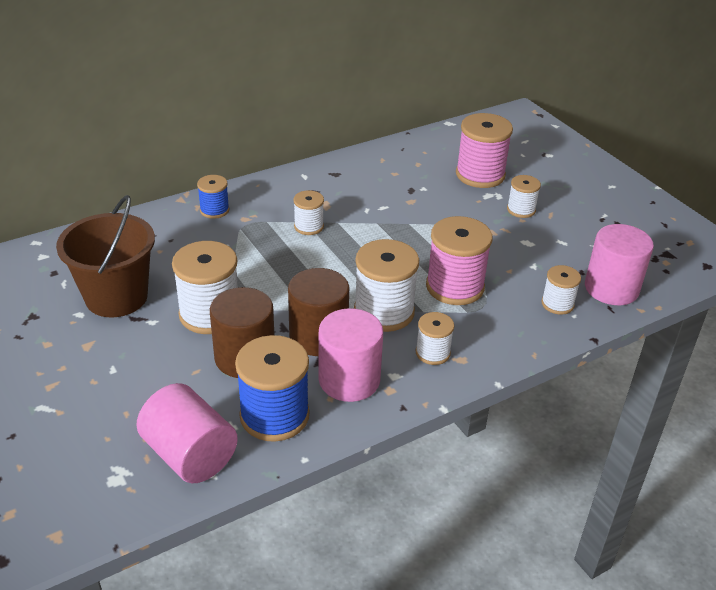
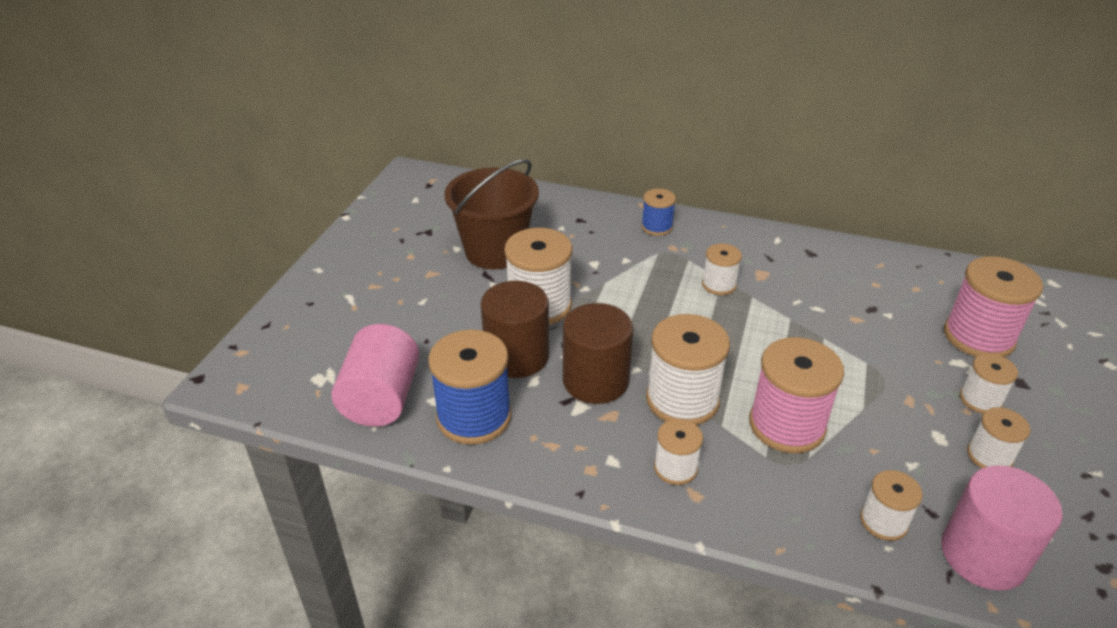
camera: 50 degrees right, 0 degrees up
(349, 380) = (569, 434): pink cylinder -> none
(558, 237) = (989, 456): none -> white spool

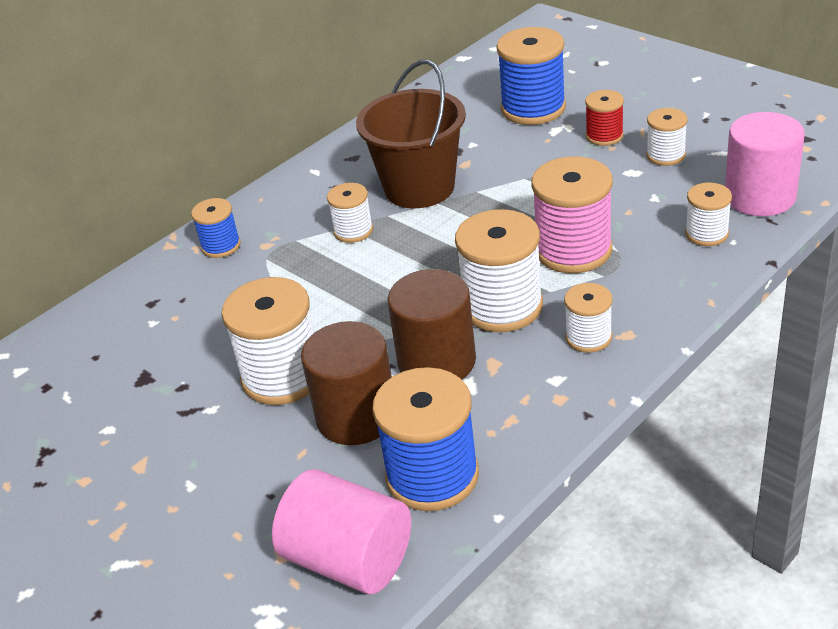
camera: 60 degrees left, 0 degrees up
(495, 251) = (148, 392): brown bucket -> brown bucket (419, 188)
(978, 337) = (533, 108): pink spool -> blue spool
(980, 400) = (604, 136): white spool -> red spool

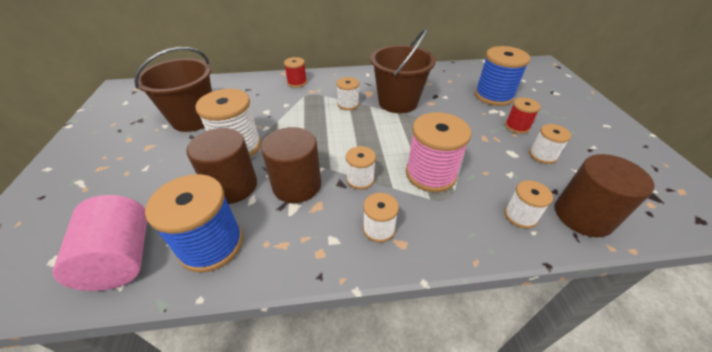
camera: 35 degrees right, 5 degrees up
(142, 391) = (194, 119): none -> brown bucket
(221, 246) = (297, 82): blue spool -> red spool
(502, 306) = (360, 179): white spool -> white spool, size x0.55
(760, 197) = (583, 215): pink cylinder -> brown cylinder

